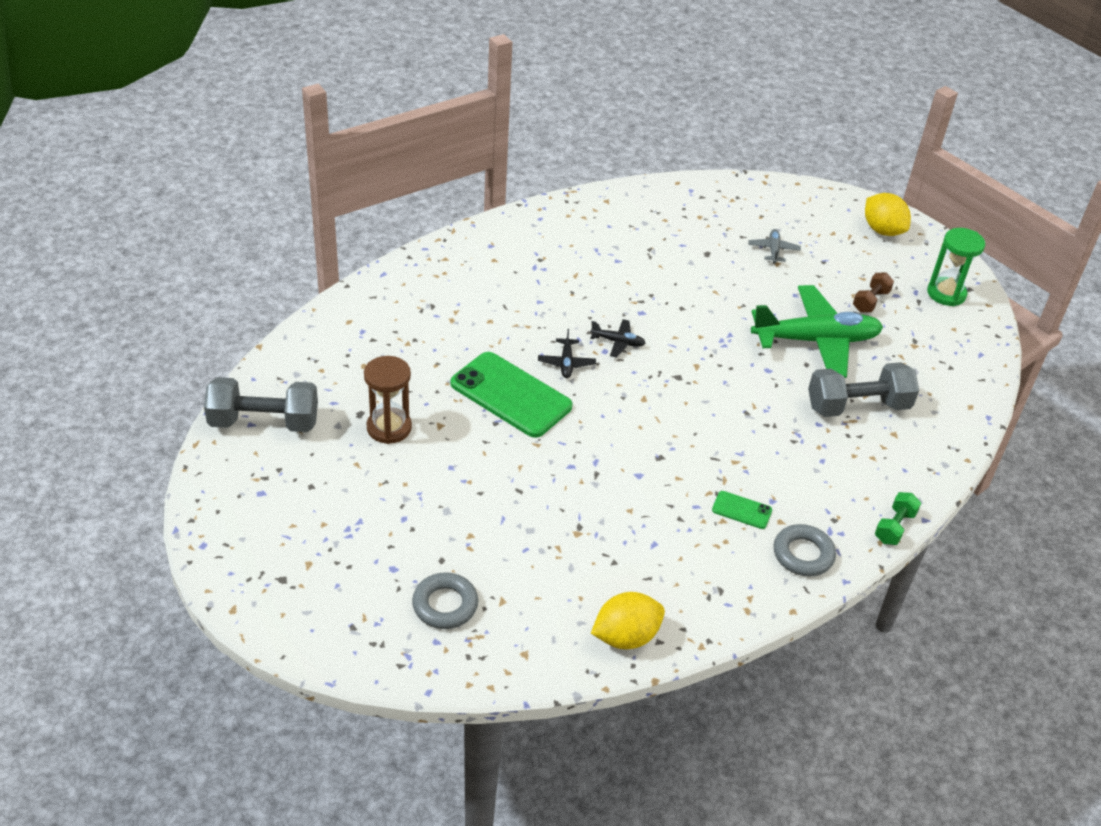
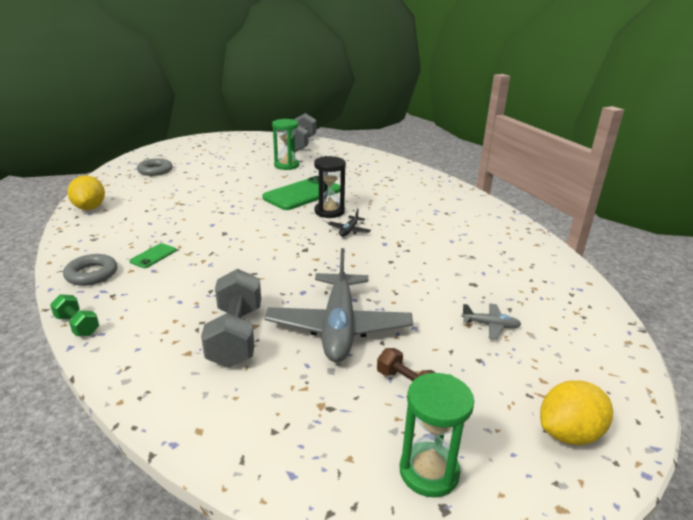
camera: 100 degrees right, 15 degrees down
(389, 428) = (286, 165): brown hourglass -> green hourglass
(566, 363) = (329, 212): black plane -> black hourglass
(815, 341) = (339, 327): green plane -> grey plane

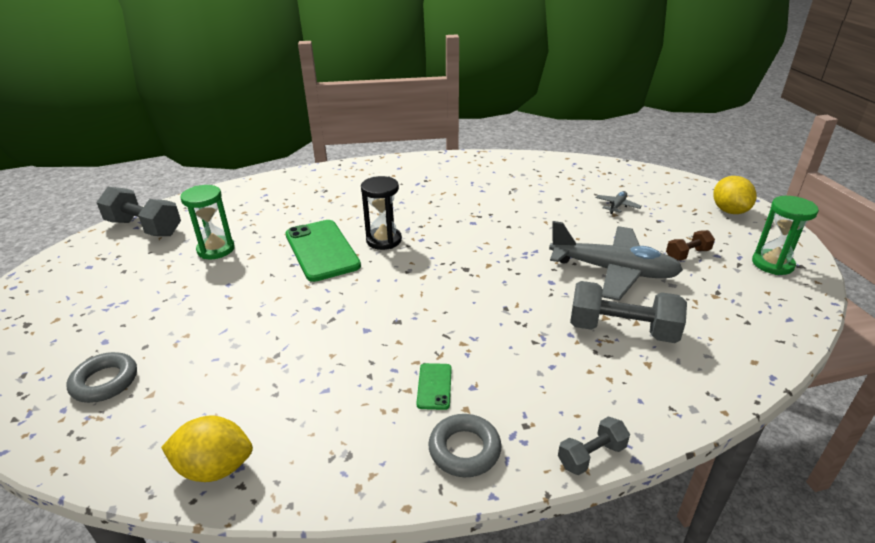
camera: 70 degrees left, 5 degrees up
(77, 325) = (591, 455): green dumbbell -> grey dumbbell
(153, 256) = (434, 386): green phone -> green phone turned 45 degrees clockwise
(349, 230) = (436, 236): black plane -> none

